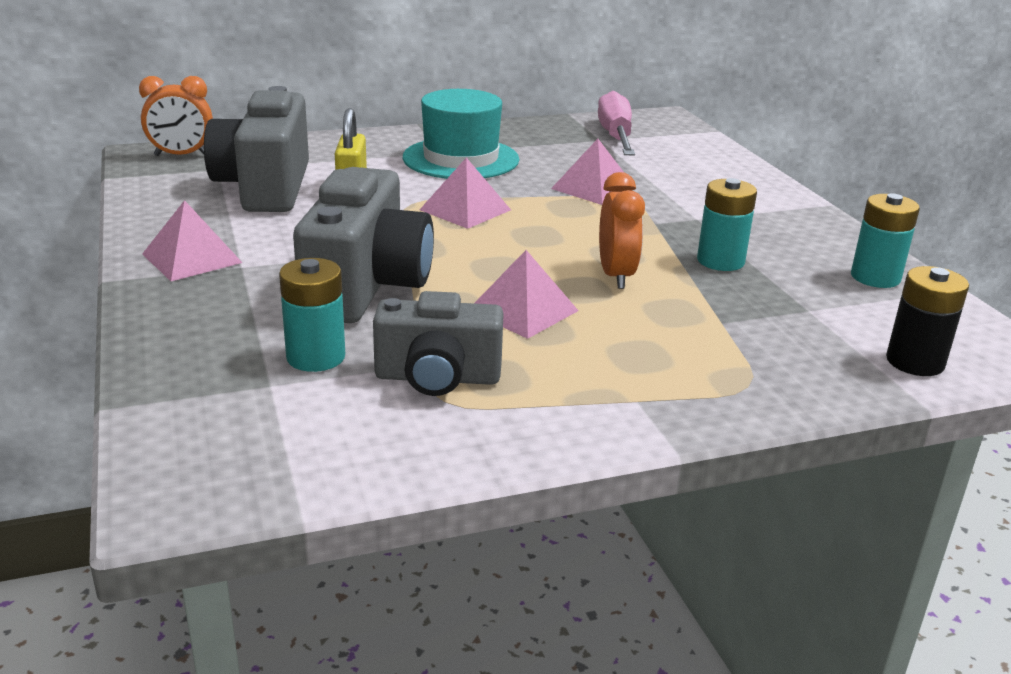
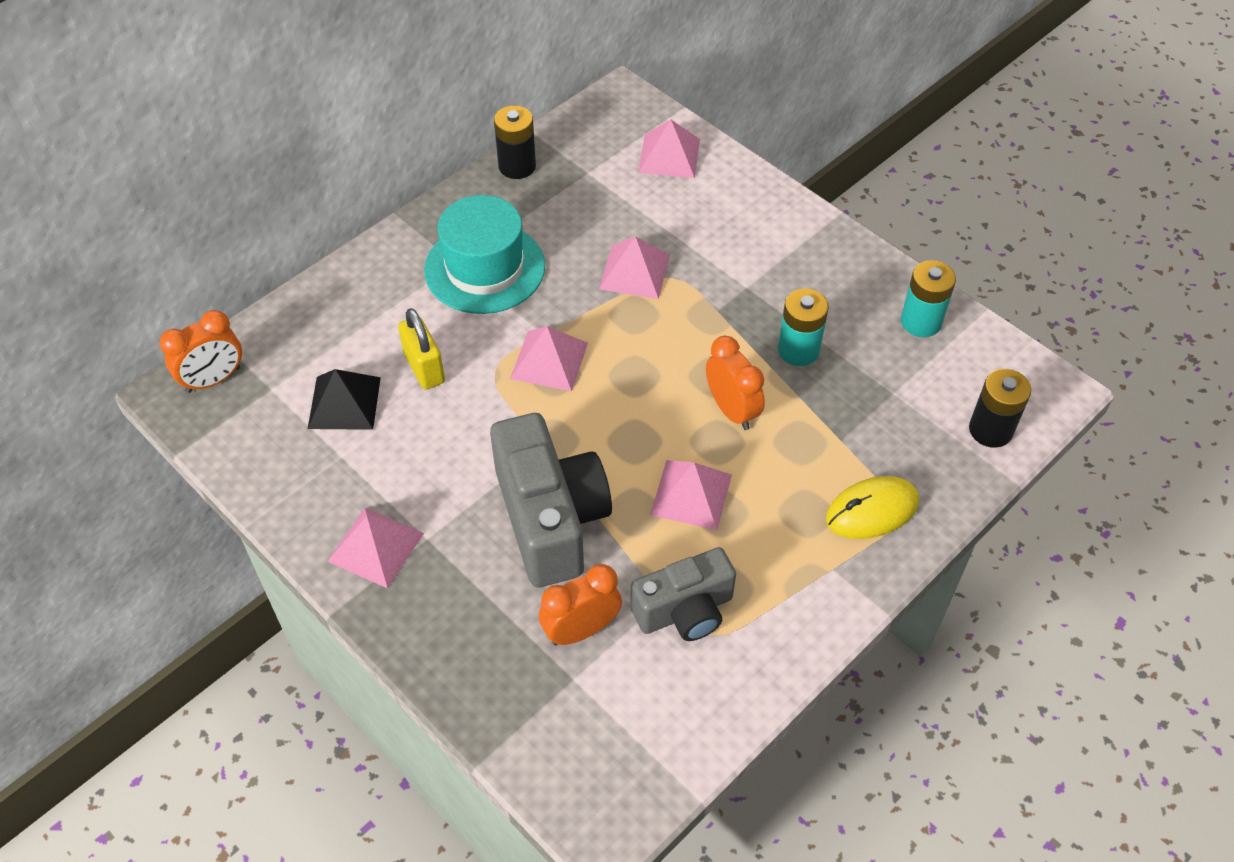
camera: 25 degrees left, 25 degrees up
(265, 187) = (344, 402): grey camera -> black pyramid
(316, 357) = (581, 630): turquoise battery -> orange clock
(541, 125) = (517, 166): none -> black battery
(615, 136) = (599, 161): pink screwdriver -> none
(682, 146) = (669, 155): none -> pink pyramid
(720, 375) = (872, 510): none -> yellow mouse

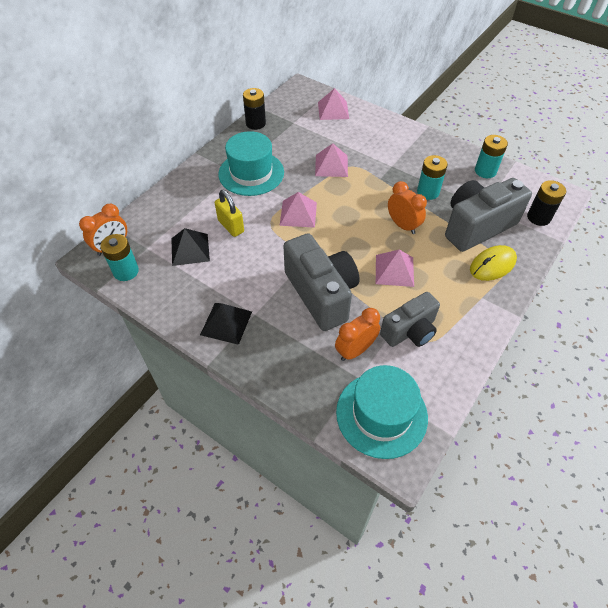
camera: 10 degrees left, 0 degrees up
(228, 428) = (126, 271): none -> turquoise battery
(375, 547) = (226, 323): pink pyramid -> black pyramid
(594, 747) = (381, 414): none -> turquoise hat
(868, 431) = (477, 226): none -> grey camera

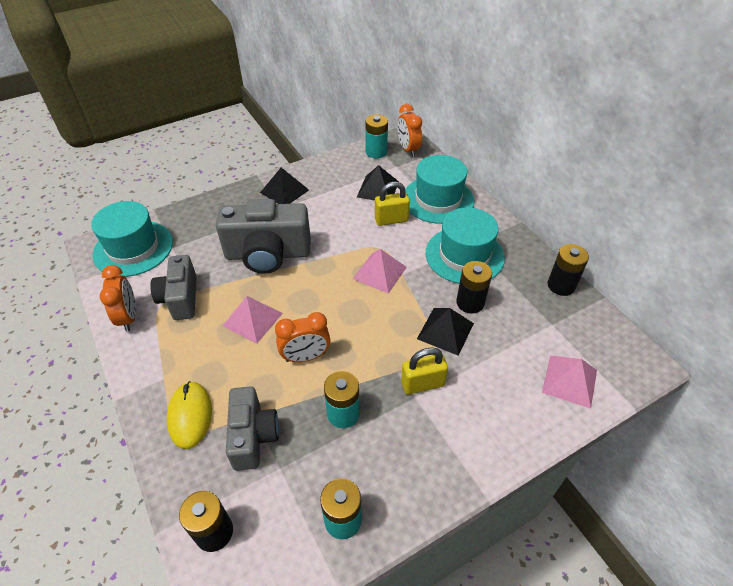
camera: 115 degrees right, 5 degrees down
(187, 204) = (438, 199): none -> turquoise hat
(298, 160) = (470, 302): none -> black battery
(331, 165) = (445, 331): pink pyramid -> black pyramid
(355, 350) = (196, 254): orange clock -> orange clock (129, 317)
(380, 165) = (422, 384): none -> yellow padlock
(477, 226) = (253, 436): grey camera -> grey camera, size x0.64

